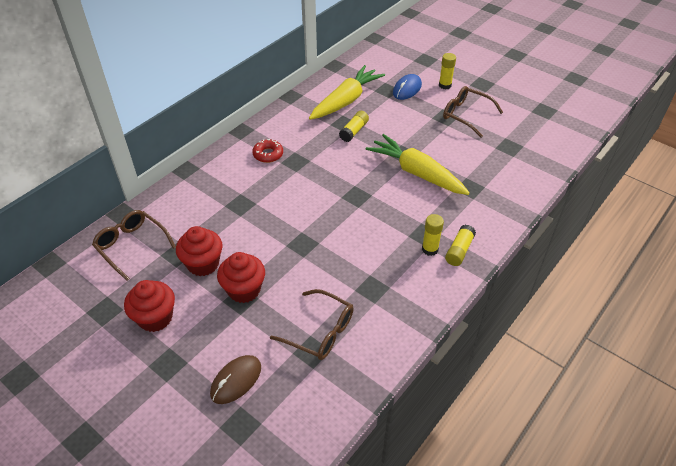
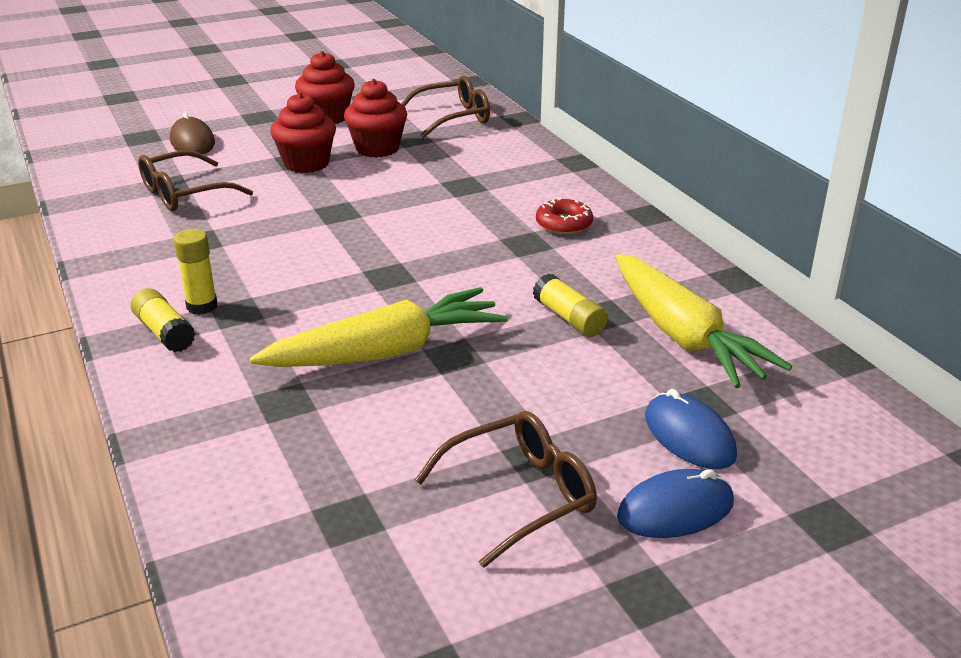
camera: 115 degrees right, 15 degrees down
(445, 85) = (675, 510): yellow glue stick -> blue mouse

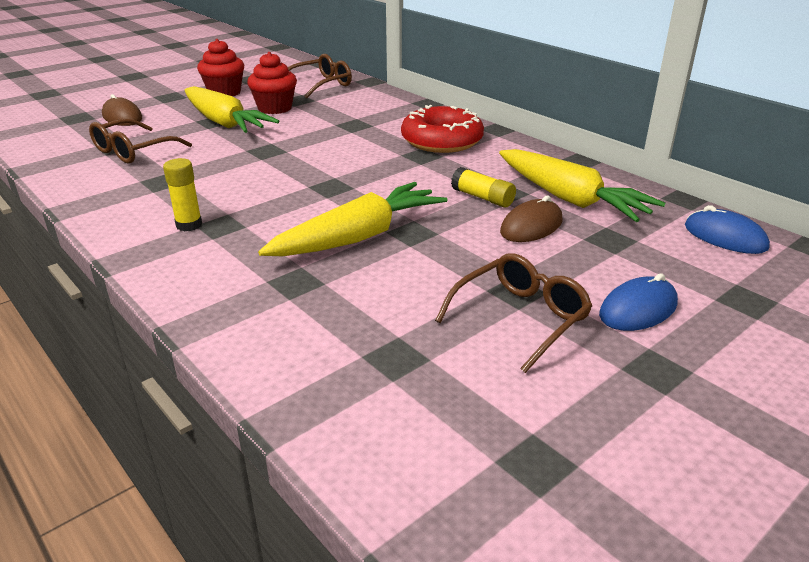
camera: 15 degrees left, 0 degrees up
(164, 332) = (166, 247): yellow glue stick -> none
(306, 164) = (224, 122): red cupcake -> yellow carrot
(564, 224) = (442, 141): red donut -> red donut, size x1.92
(608, 369) = (531, 226): none -> brown mouse
(689, 436) = (615, 260): blue mouse -> blue mouse (725, 237)

